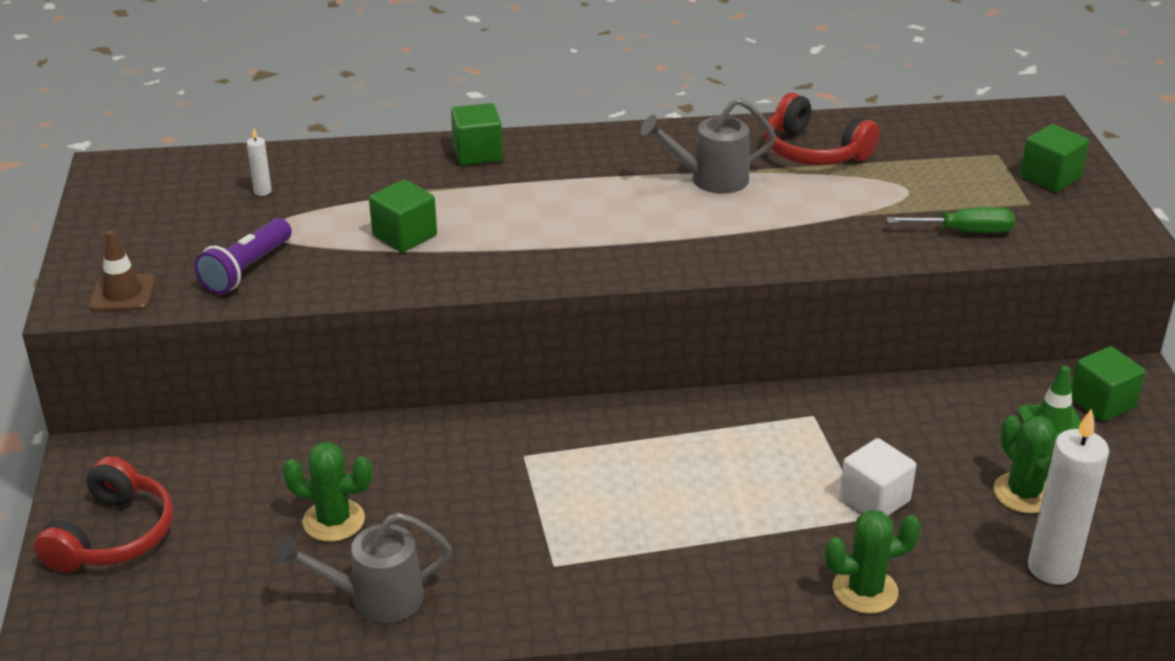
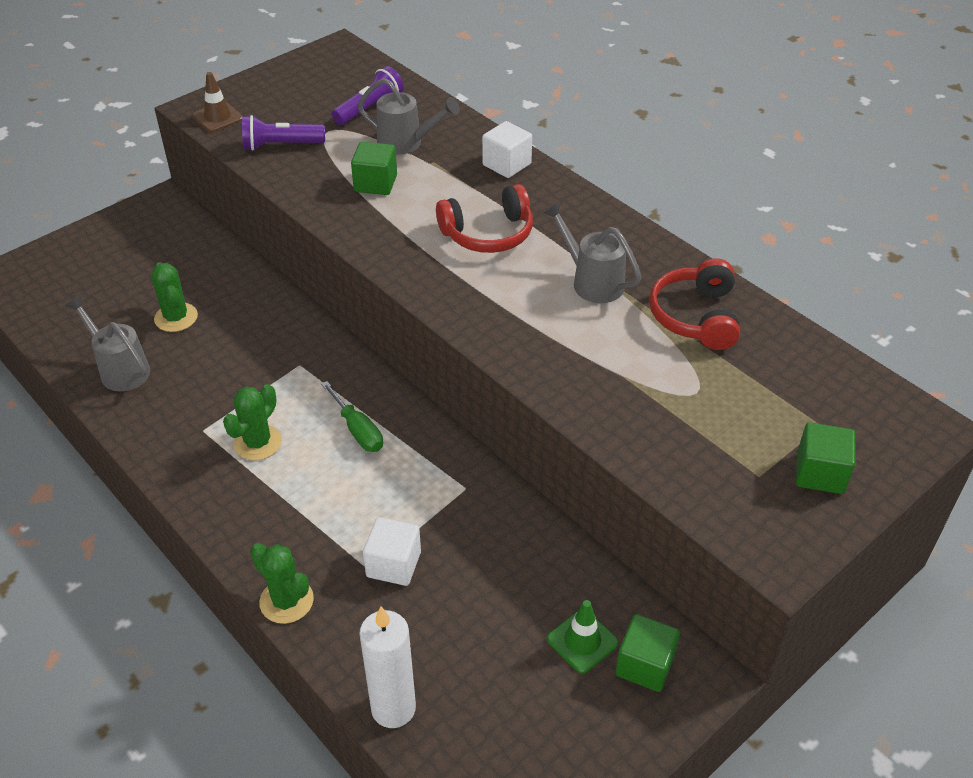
camera: 55 degrees right, 10 degrees up
(113, 535) = (105, 245): red headphones -> red headphones (488, 233)
(262, 191) = (370, 108): white candle -> purple flashlight
(359, 193) = (406, 143): none -> grey watering can
(477, 153) = (506, 164): green cube -> white cube
(964, 232) = (666, 450): green screwdriver -> green screwdriver (358, 430)
(1024, 493) = (473, 655): green cactus -> green cactus (257, 443)

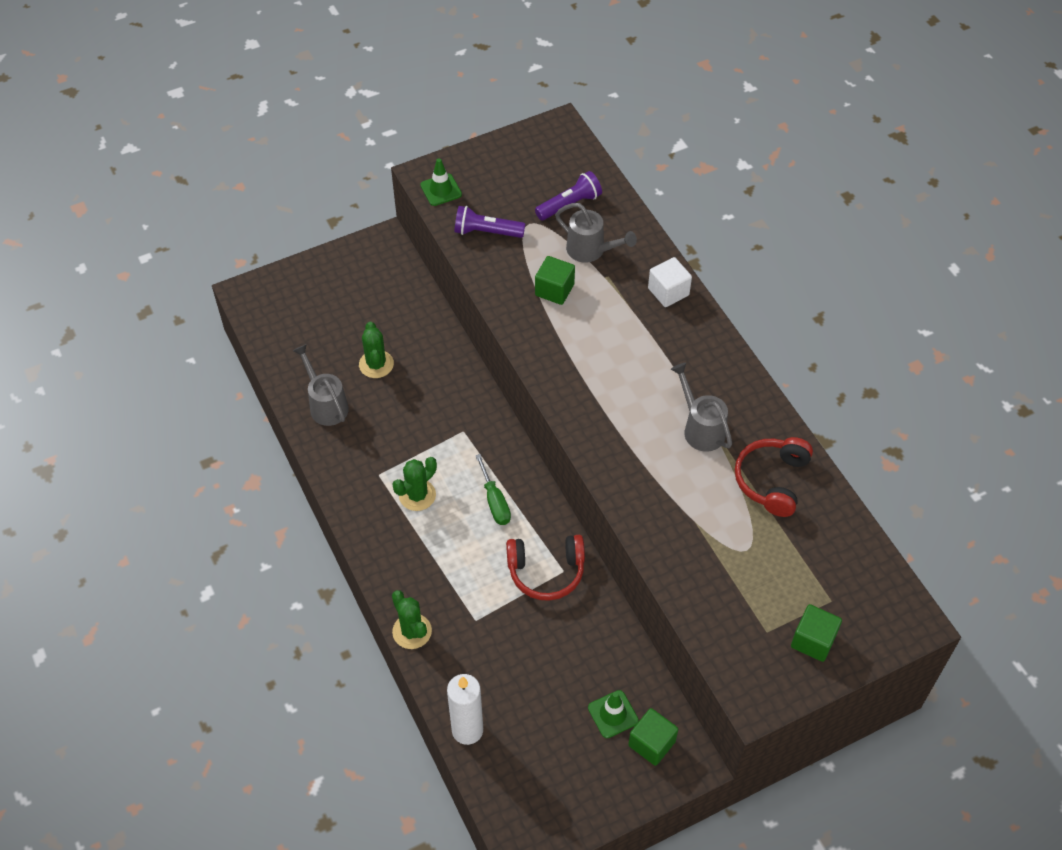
camera: 15 degrees right, 10 degrees up
(218, 117) = (441, 190): brown traffic cone -> green traffic cone
(393, 564) = (494, 621): white cube -> none
(488, 233) = (632, 362): red headphones -> red headphones (546, 571)

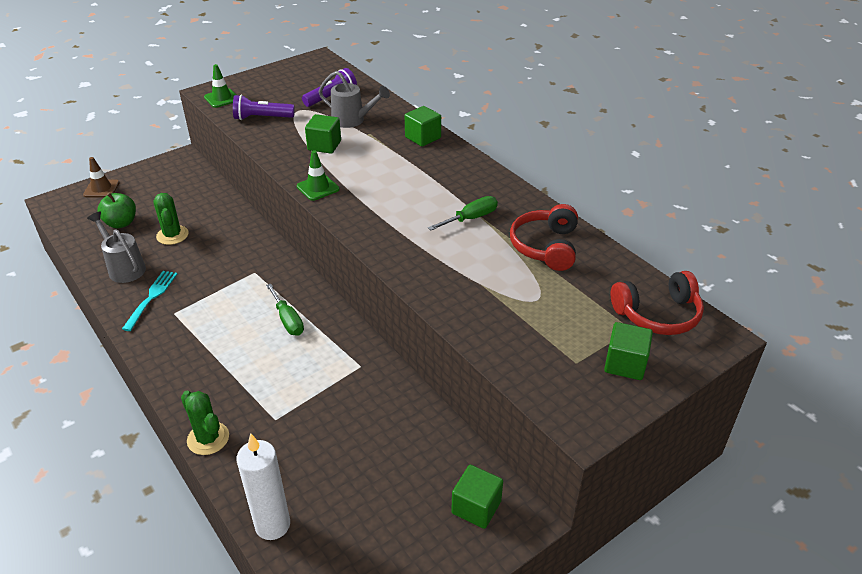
camera: 10 degrees left, 15 degrees down
(296, 280) = (101, 189): none -> brown traffic cone
(320, 338) = (121, 223): none -> green apple
(355, 450) = (151, 297): none -> turquoise fork
(417, 495) = (212, 324): green cactus -> none
(546, 571) = (343, 368): red headphones -> red headphones (657, 314)
(613, 714) = (430, 485): green traffic cone -> green traffic cone (318, 188)
(668, 292) = (423, 138): white cube -> green cube
(700, 428) = (471, 218): grey watering can -> green screwdriver

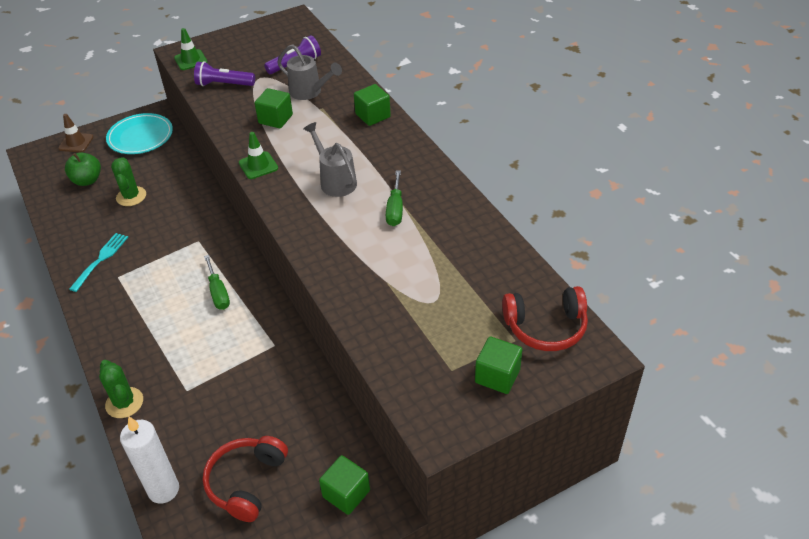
camera: 10 degrees right, 5 degrees up
(124, 268) = (82, 227): grey watering can -> grey watering can (335, 181)
(170, 179) = (140, 136): none -> turquoise plate
(471, 218) = (395, 209): green screwdriver -> green screwdriver turned 120 degrees clockwise
(546, 247) = (459, 245): red headphones -> red headphones (247, 482)

